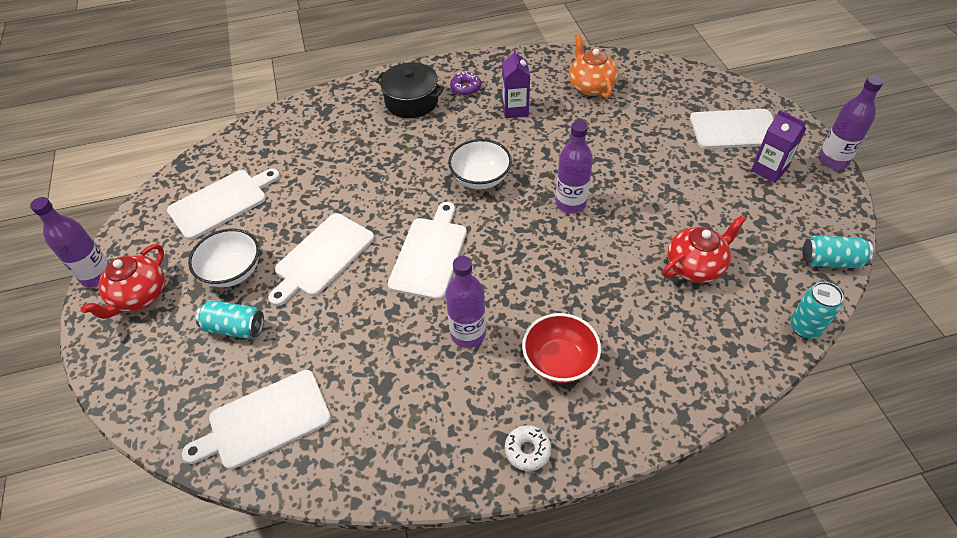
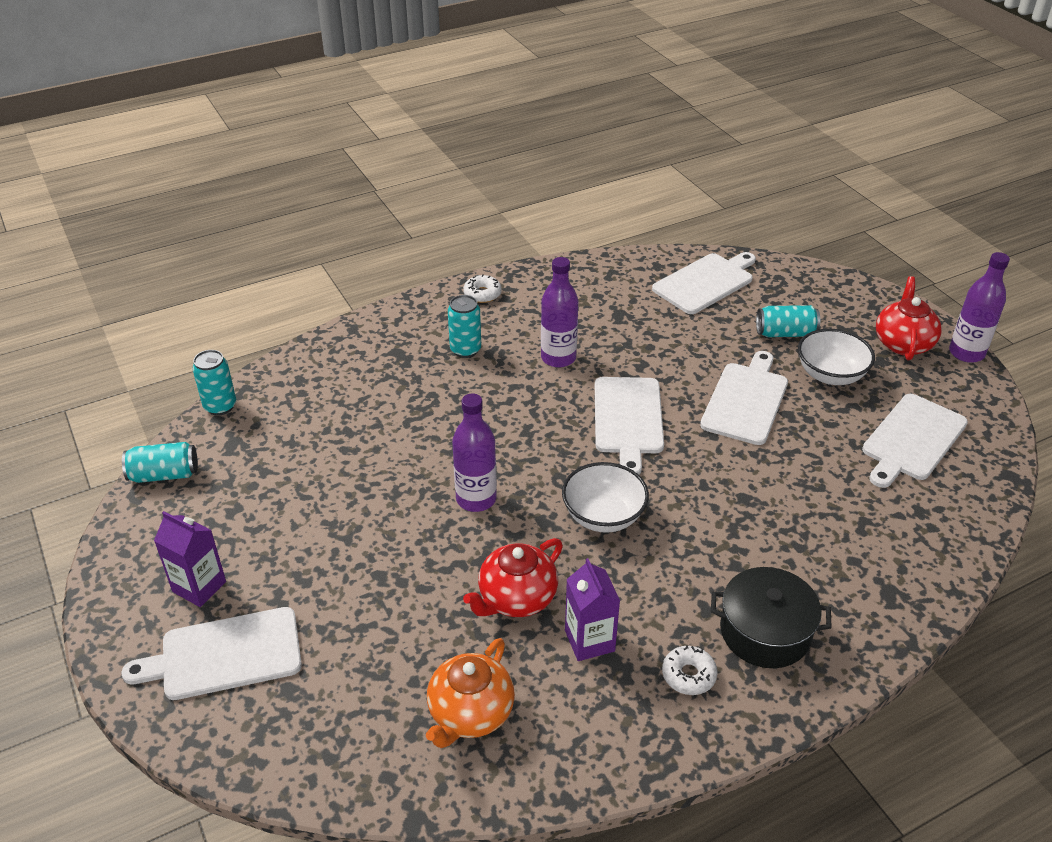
camera: 165 degrees right, 10 degrees down
(465, 88) = (688, 675): purple donut -> white donut
(559, 361) = (465, 350): red bowl -> turquoise can
(591, 86) = (470, 713): orange teapot -> orange teapot turned 60 degrees clockwise
(695, 266) = (324, 448): red teapot -> red teapot (516, 598)
(833, 160) = (98, 616): purple bottle -> none

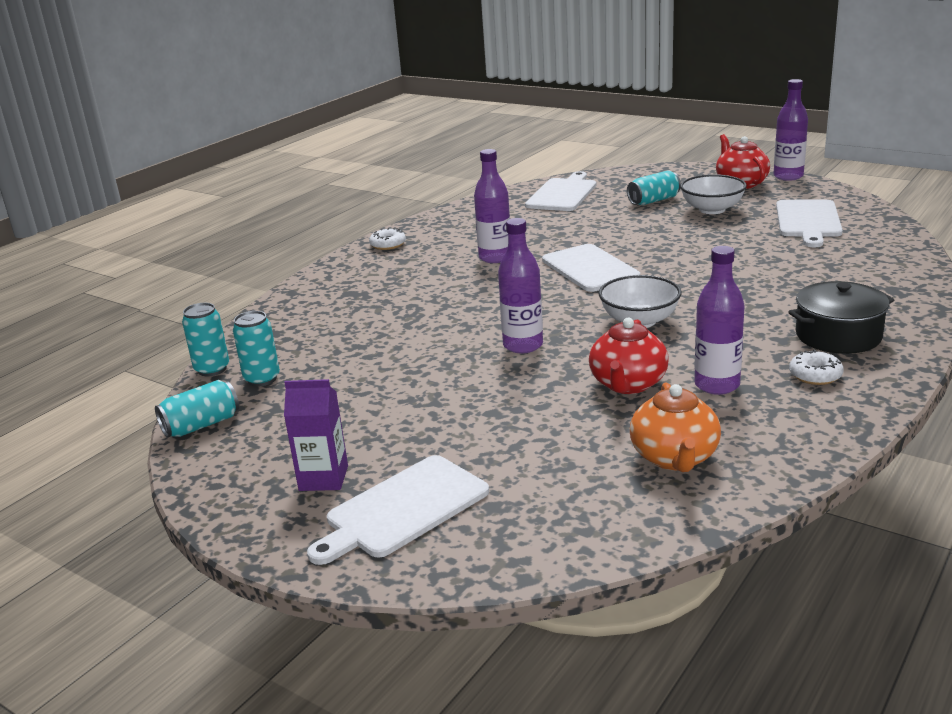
camera: 25 degrees left, 15 degrees down
(465, 350) = (410, 275): turquoise can -> turquoise can (262, 379)
(589, 641) = (717, 385): purple carton -> purple bottle
(746, 400) = (669, 237): white cutting board -> none

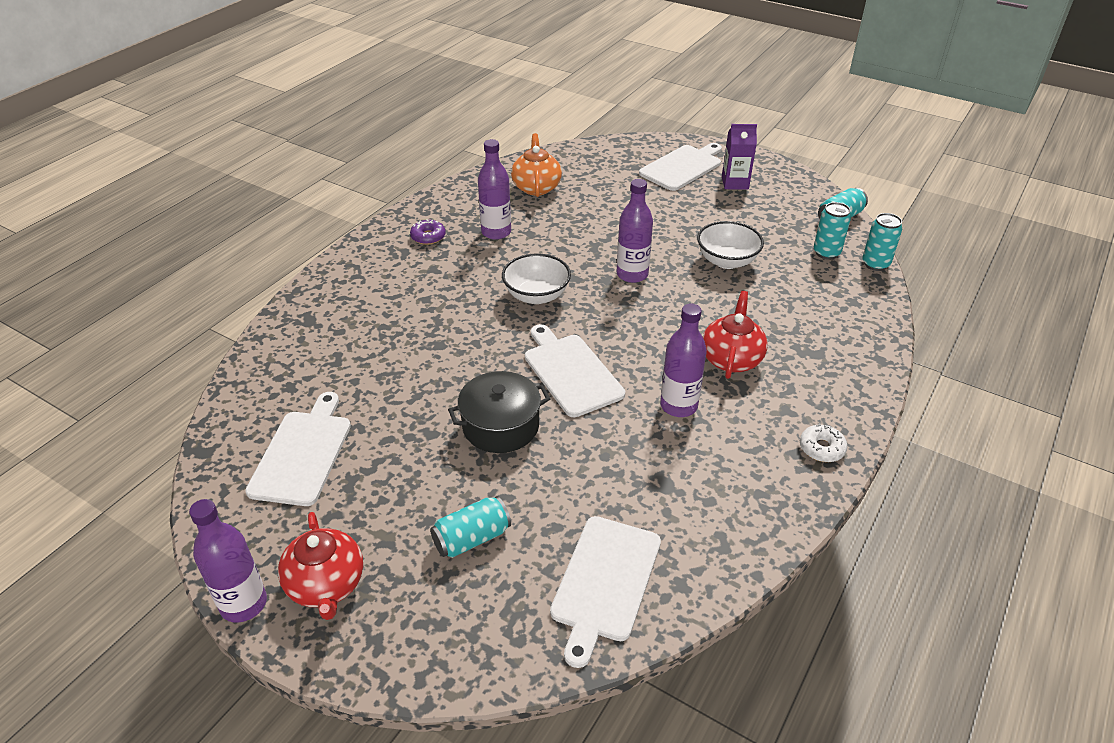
camera: 175 degrees right, 15 degrees up
(628, 384) = (555, 236): red teapot -> red teapot (731, 359)
(712, 209) = (402, 499): white bowl -> white bowl (726, 261)
(815, 375) = (428, 237): white donut -> purple donut
(838, 336) = (390, 270): black pot -> black pot (500, 426)

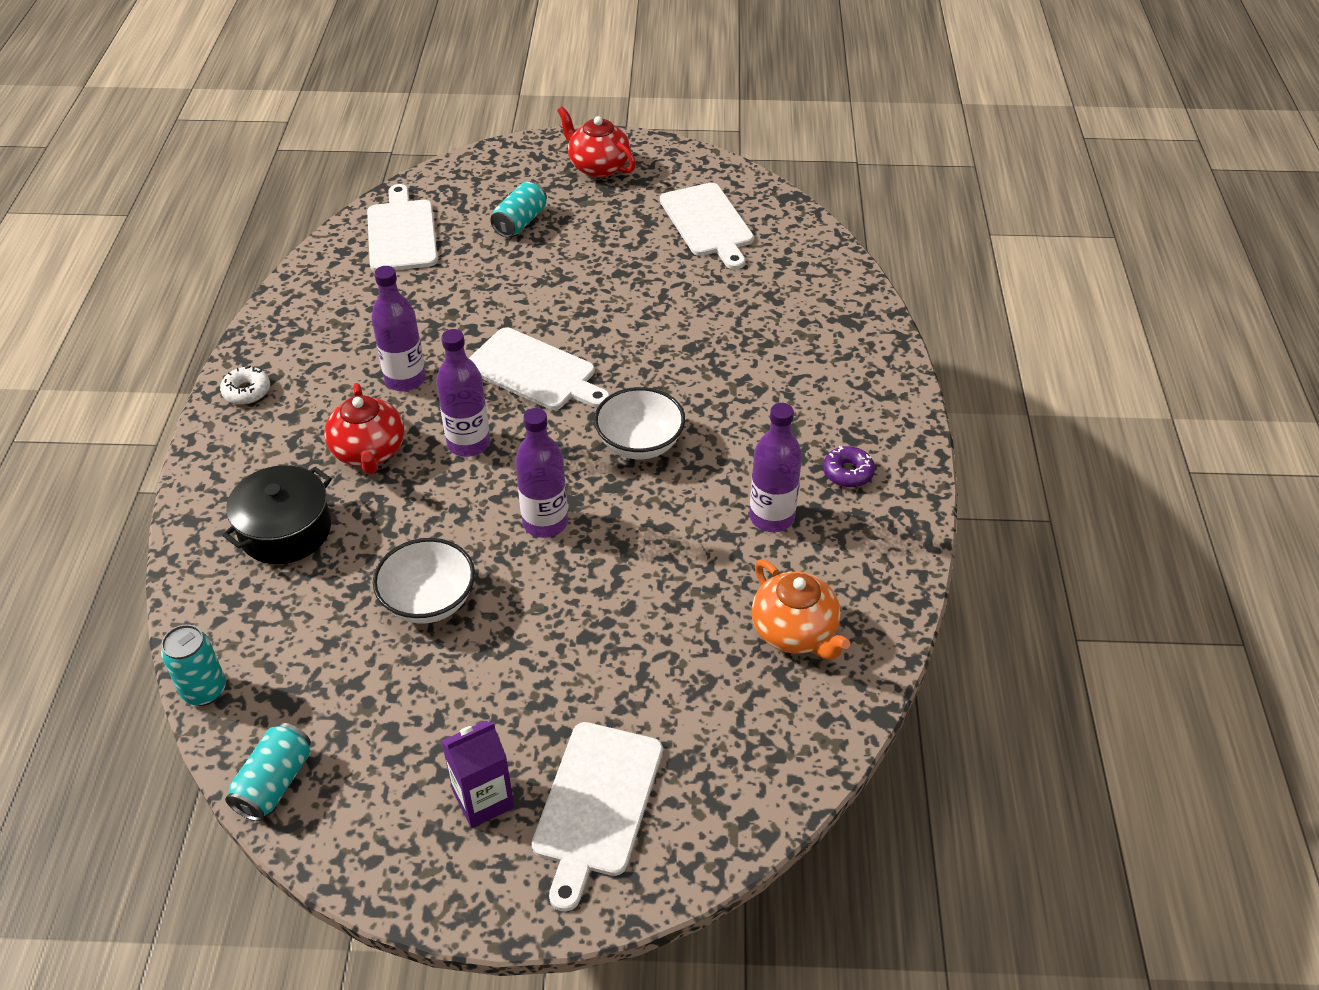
camera: 150 degrees right, 5 degrees up
(243, 604) = (641, 142): purple bottle -> purple bottle (468, 443)
(500, 426) = (563, 300): black pot -> black pot (285, 530)
(826, 253) = (284, 683): turquoise can -> none

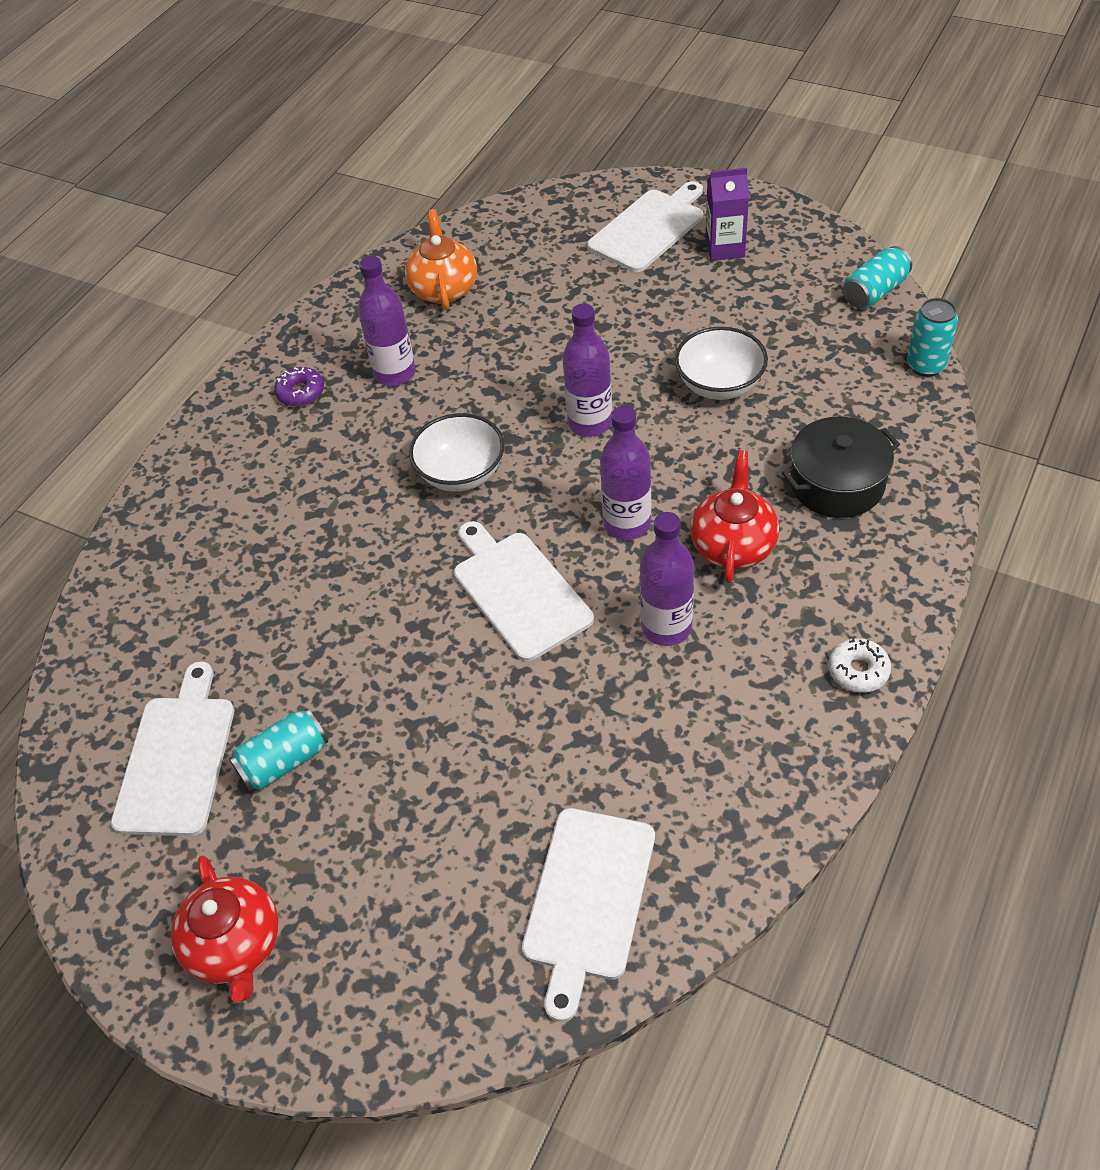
camera: 150 degrees left, 5 degrees up
(520, 222) = (412, 857): turquoise can -> turquoise can (284, 761)

